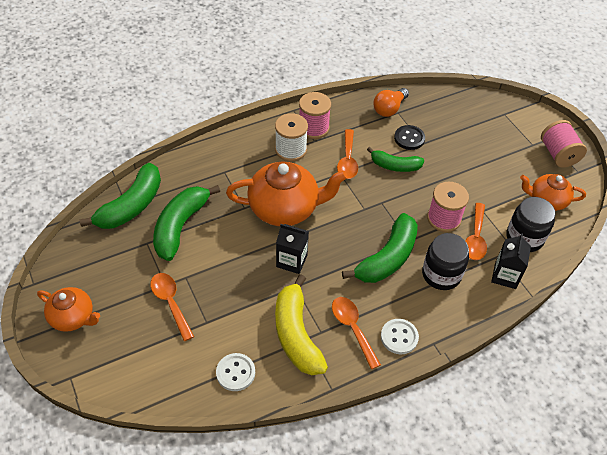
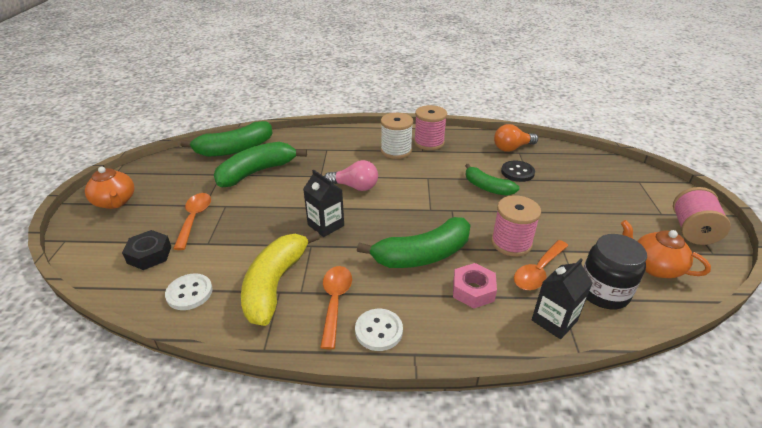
camera: 30 degrees right, 15 degrees down
(166, 355) = (149, 255): none -> black nut
(285, 208) = (355, 187): orange teapot -> pink light bulb
(347, 160) = (442, 171): orange spoon -> none
(441, 274) = (473, 290): black jar -> pink nut

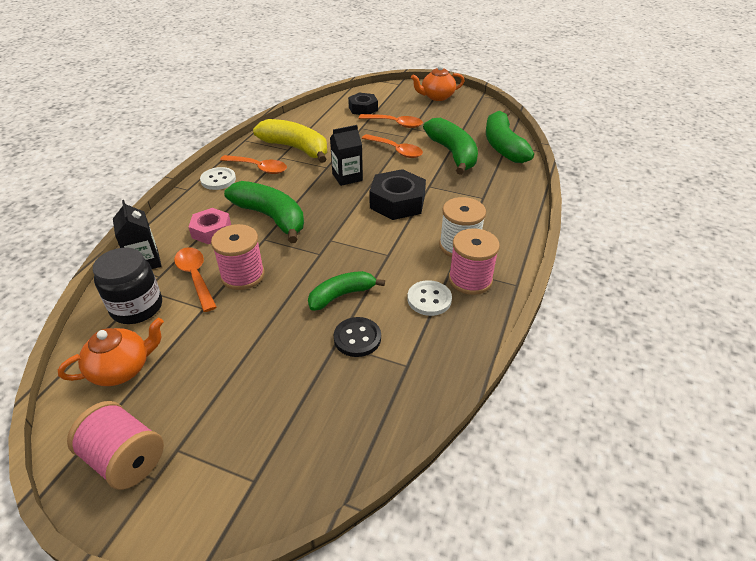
camera: 110 degrees right, 5 degrees up
(189, 293) = (313, 120): white button -> white button (429, 299)
(259, 205) = (396, 150): none -> orange spoon
(355, 187) = (397, 202): pink light bulb -> black nut
(423, 255) = (271, 217): green banana -> green banana turned 135 degrees clockwise
(512, 148) = (422, 362): orange light bulb -> none

